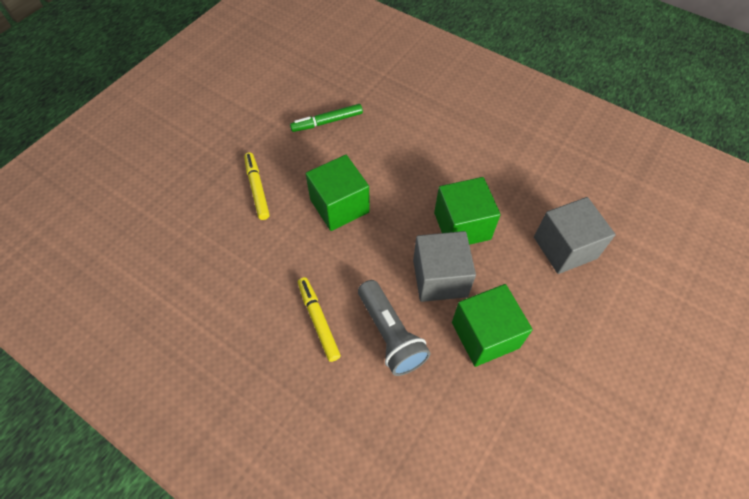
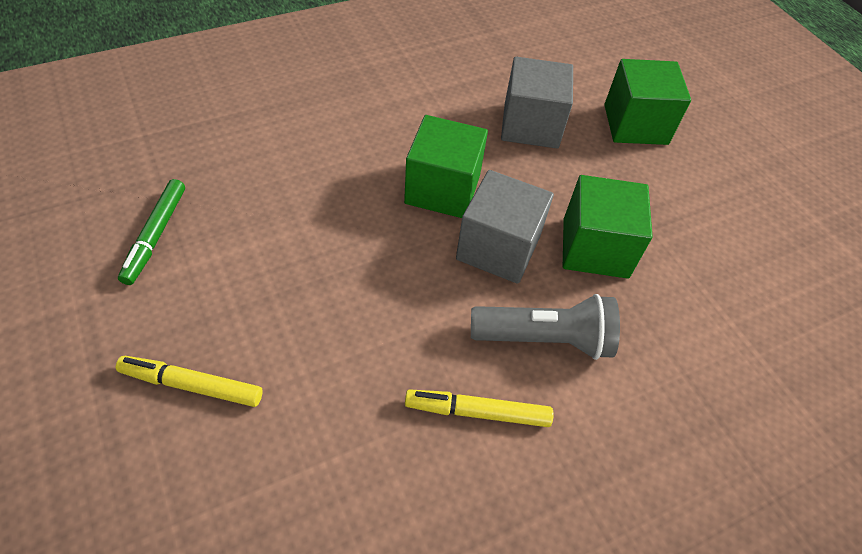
camera: 65 degrees left, 5 degrees down
(339, 206) = (314, 295): green cube -> green cube (635, 124)

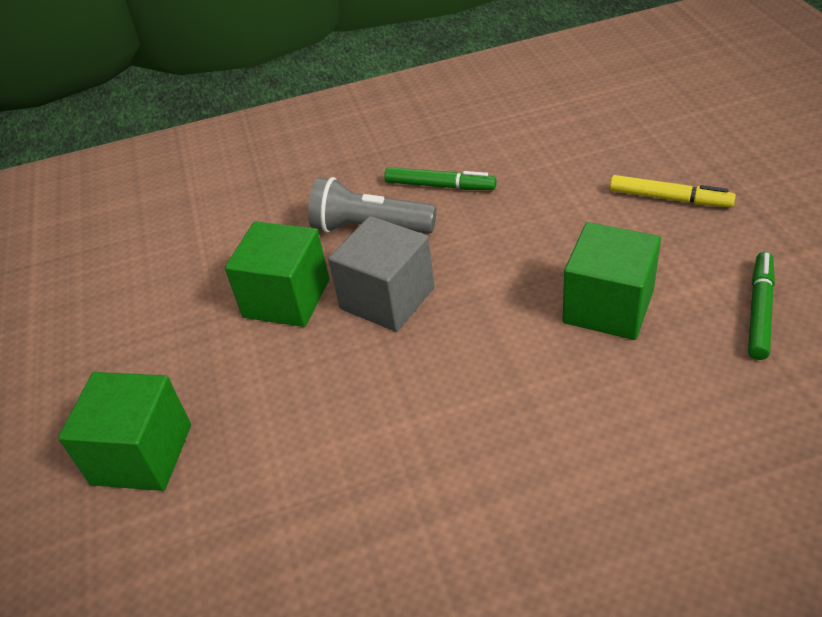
camera: 160 degrees left, 10 degrees down
(442, 189) = (433, 361): green cube -> green cube (608, 306)
(477, 412) = (440, 186): yellow marker -> green marker
(531, 125) = (290, 454): grey cube -> none

